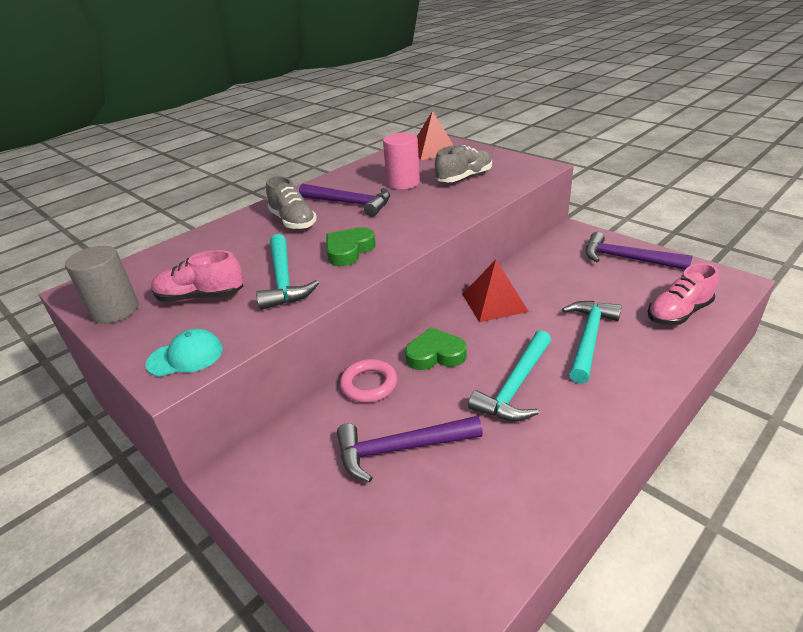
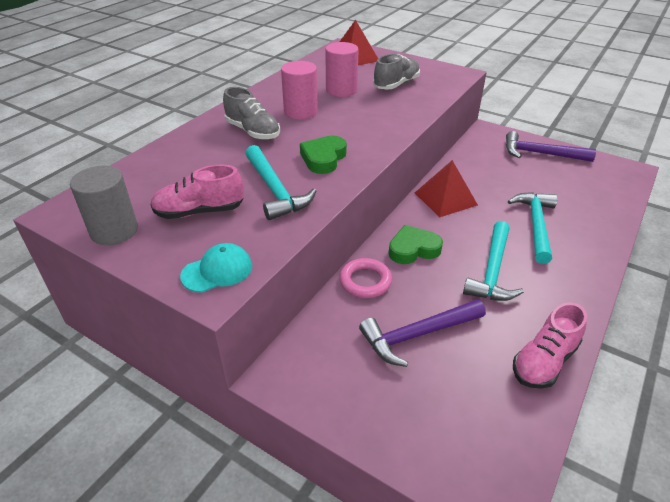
camera: 15 degrees left, 5 degrees up
(350, 203) = (300, 112): purple hammer -> pink cylinder
(678, 313) = (597, 198): pink shoe -> pink shoe (544, 361)

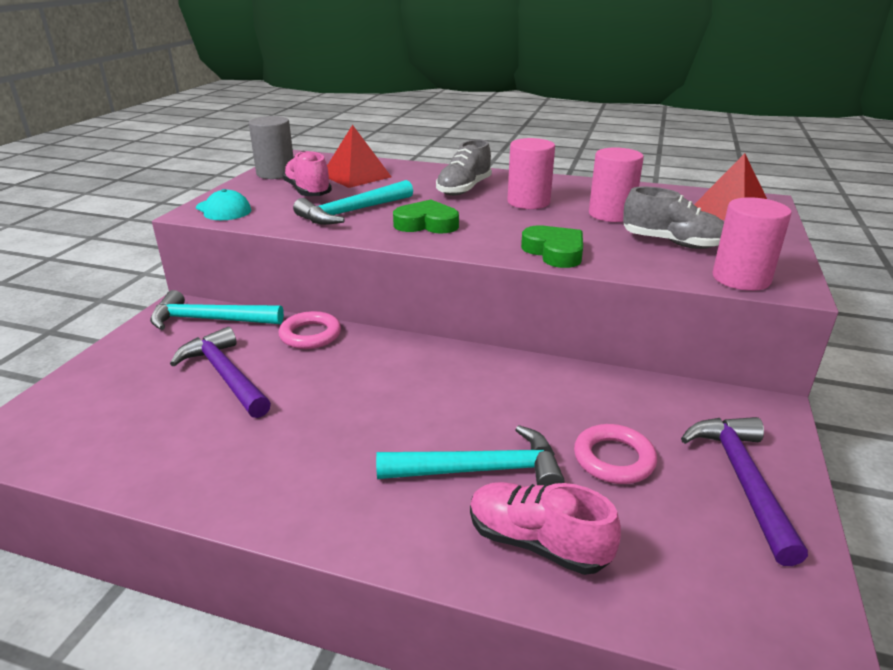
camera: 75 degrees right, 10 degrees down
(413, 249) = (378, 360): green heart -> green heart (554, 252)
(445, 198) = (507, 377): red pyramid -> red pyramid (356, 176)
(449, 80) = (741, 278): none -> pink cylinder
(492, 271) = (349, 426): turquoise hammer -> turquoise hammer (209, 320)
(525, 182) = (614, 459): none -> pink ring
(544, 361) = (174, 474): pink shoe -> pink shoe (537, 543)

